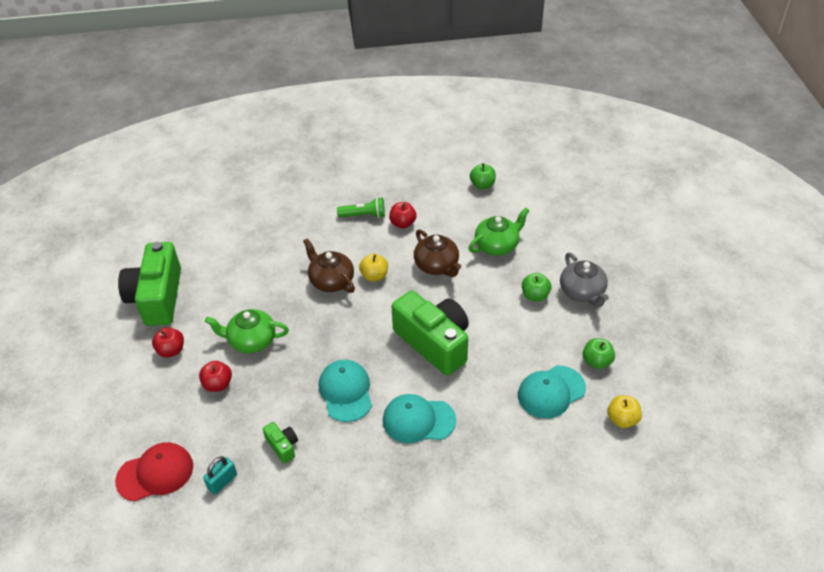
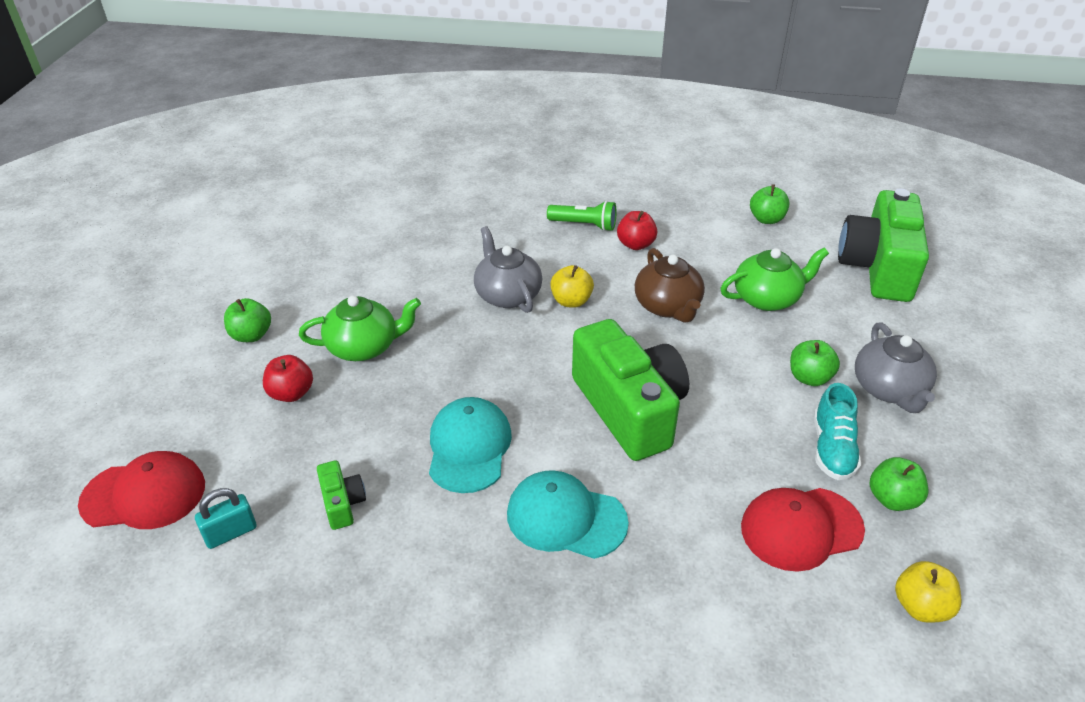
camera: 15 degrees right, 5 degrees down
(157, 297) = (267, 267): green camera -> green camera (878, 267)
(171, 350) = (251, 335): red apple -> green apple
(251, 341) = (364, 347): green teapot -> green teapot turned 150 degrees clockwise
(331, 281) = (507, 295): brown teapot -> grey teapot
(551, 392) = (801, 528): turquoise cap -> red cap
(558, 339) = (832, 449): none -> turquoise shoe

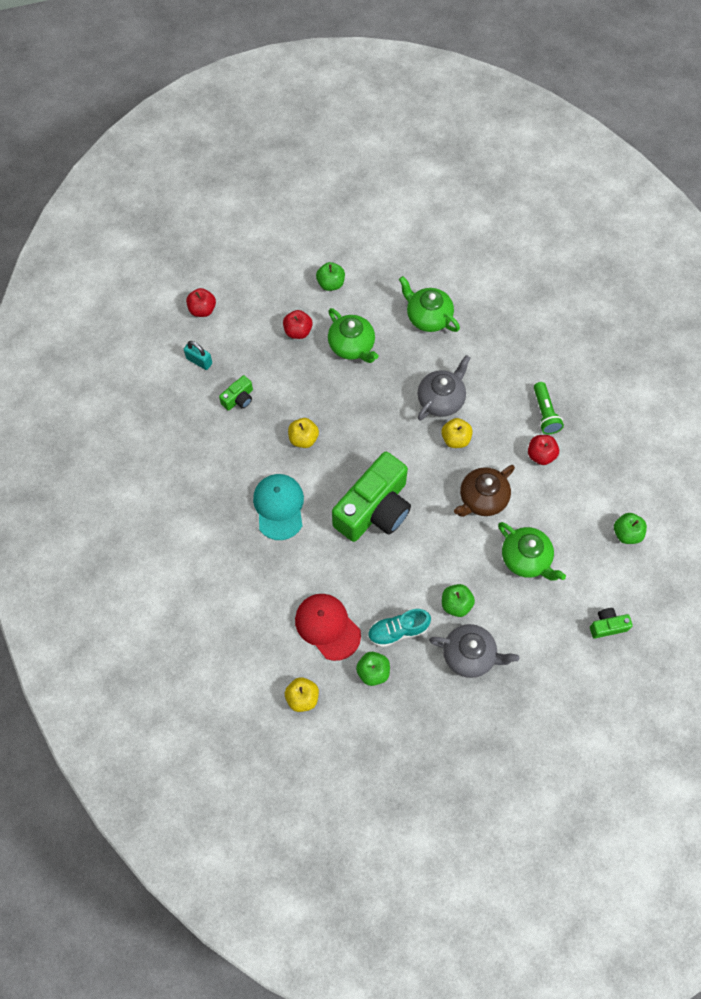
camera: 65 degrees right, 25 degrees up
(144, 494) = (202, 310): red cap -> red apple
(384, 268) = (428, 317): none -> green teapot
(469, 447) = (303, 439): turquoise cap -> yellow apple
(878, 267) = (607, 626): green camera -> green camera, size x0.43
(889, 389) = (470, 655): grey teapot -> grey teapot turned 135 degrees counterclockwise

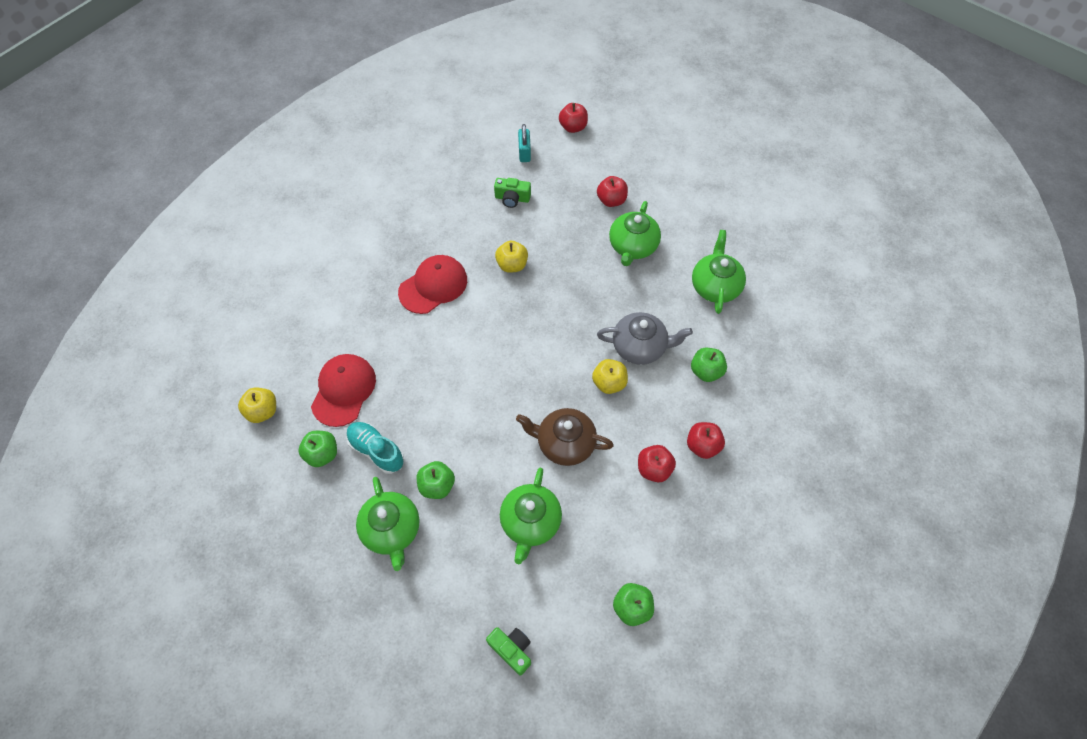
camera: 55 degrees right, 5 degrees down
(279, 507) = (433, 286): turquoise cap -> red cap
(331, 284) = (679, 196): green apple -> green apple (706, 371)
(374, 509) = (485, 359): green camera -> none
(470, 655) = (392, 530): grey teapot -> green teapot
(545, 413) = (702, 446): green flashlight -> red apple

